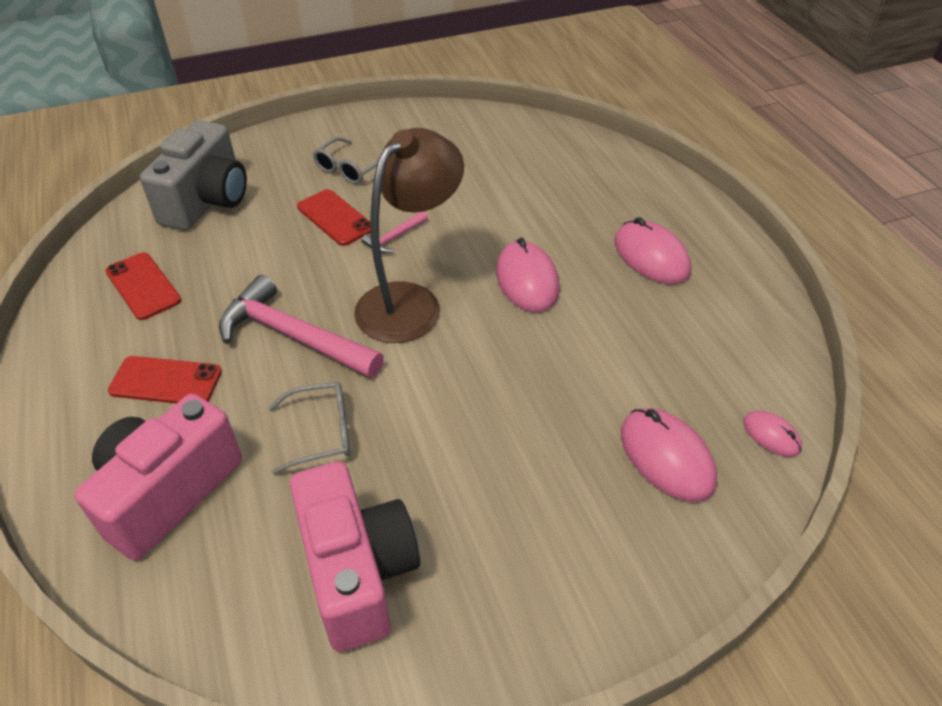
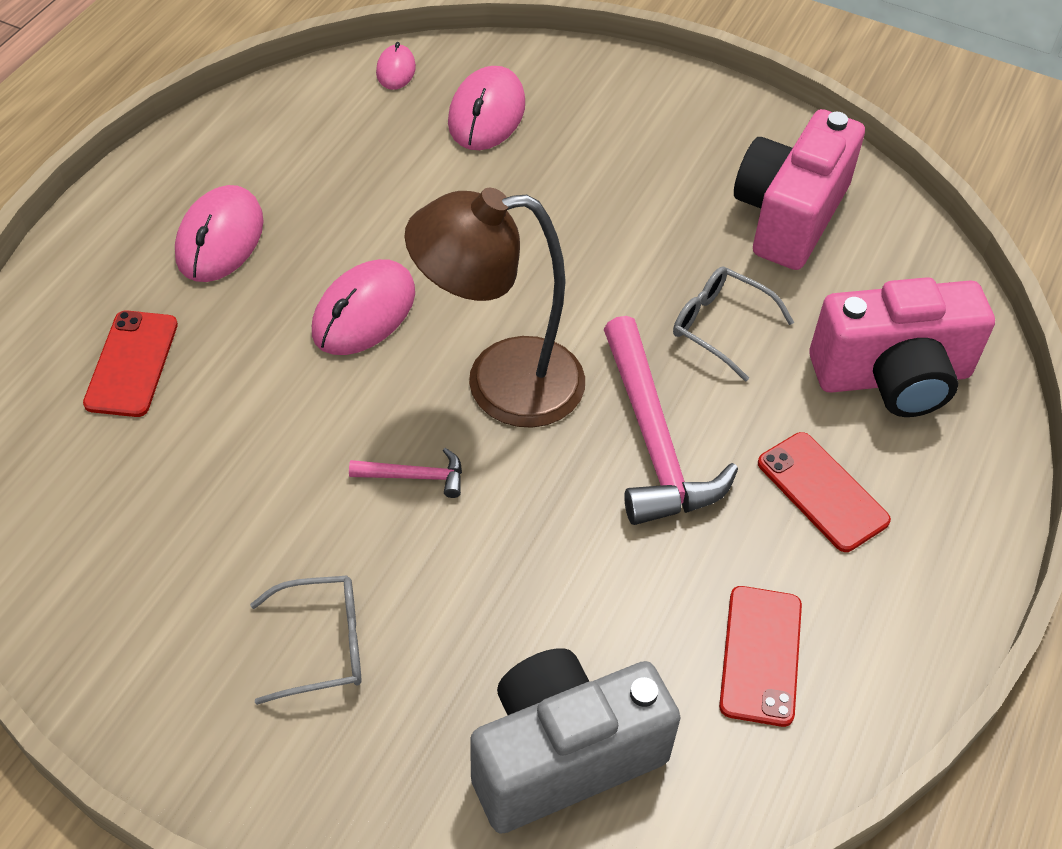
camera: 135 degrees left, 5 degrees up
(335, 218) = (441, 569): red phone -> red phone (132, 364)

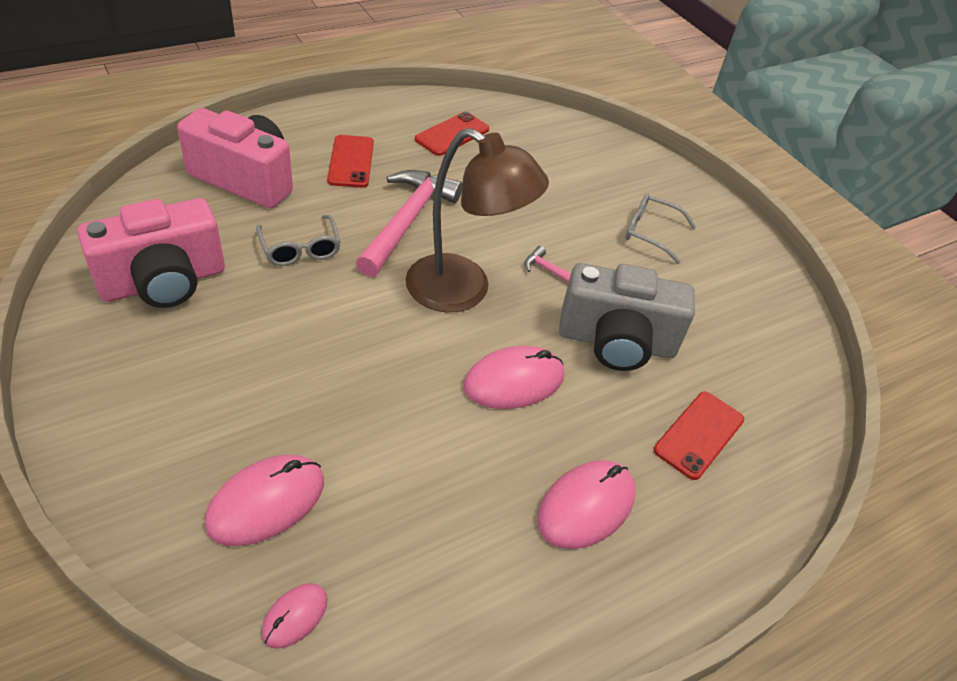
camera: 150 degrees left, 5 degrees down
(563, 756) = (567, 151): grey camera -> grey camera (616, 342)

